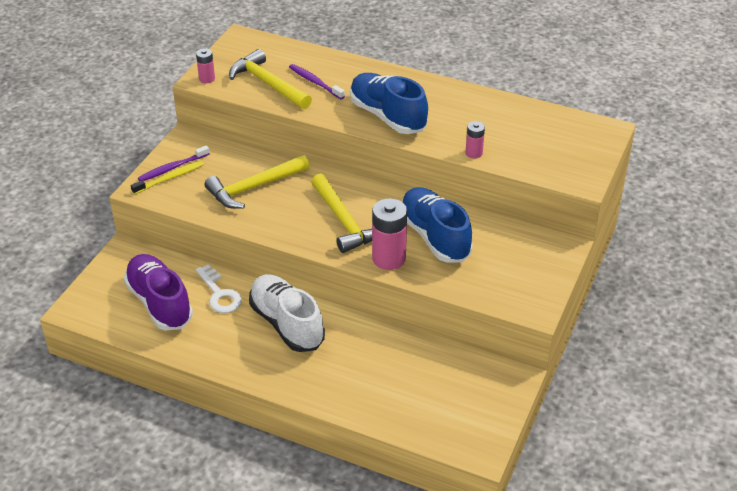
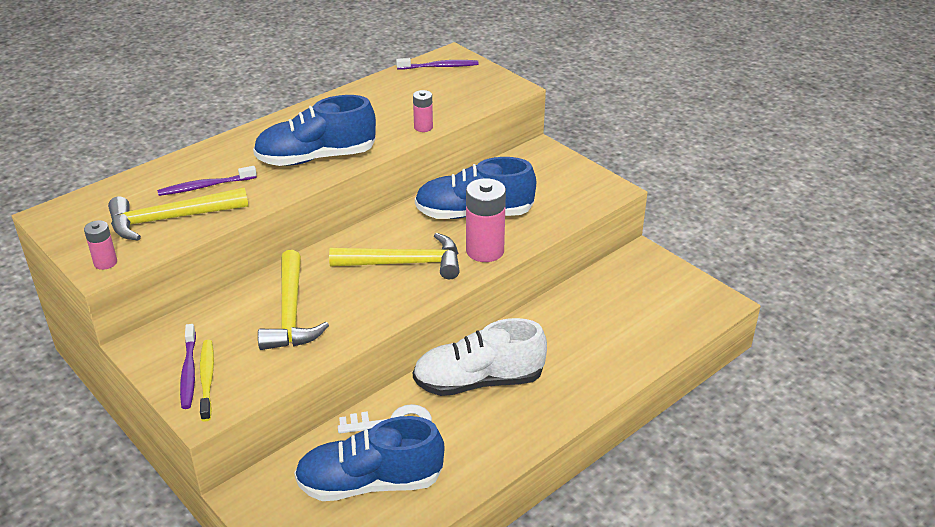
camera: 65 degrees left, 5 degrees down
(159, 303) = (370, 483): purple shoe -> blue shoe
(580, 129) = (439, 67): none -> purple toothbrush

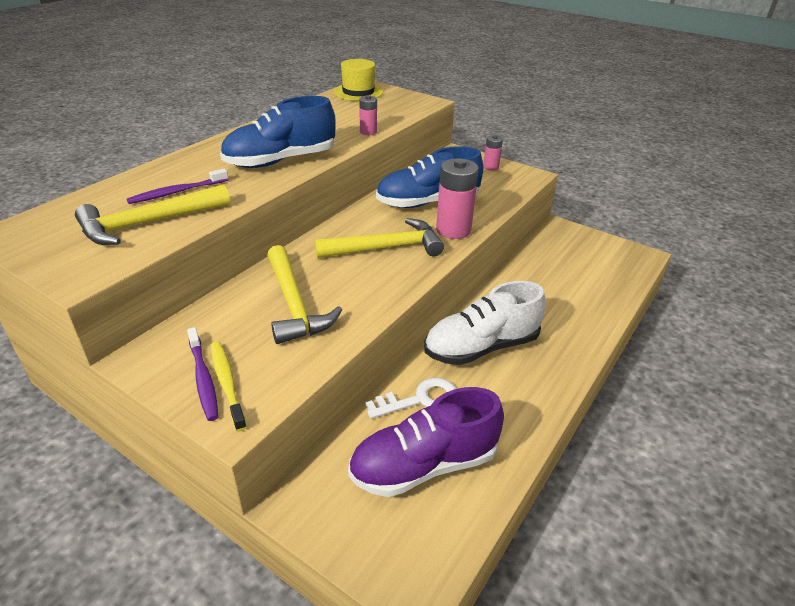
camera: 15 degrees left, 0 degrees up
(105, 263) = (83, 271): pink battery -> pink battery (491, 167)
(370, 483) = (424, 465): blue shoe -> purple shoe
(439, 67) = (358, 92): purple toothbrush -> yellow hat

